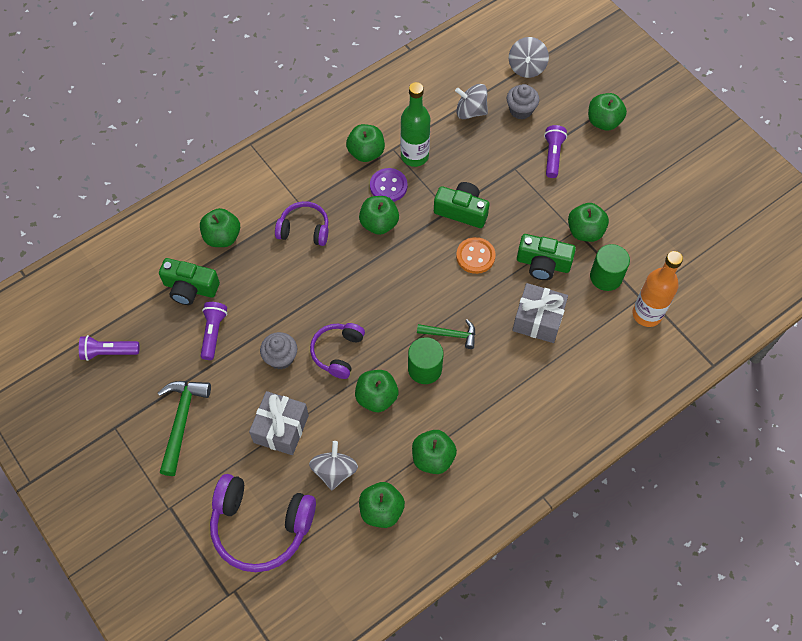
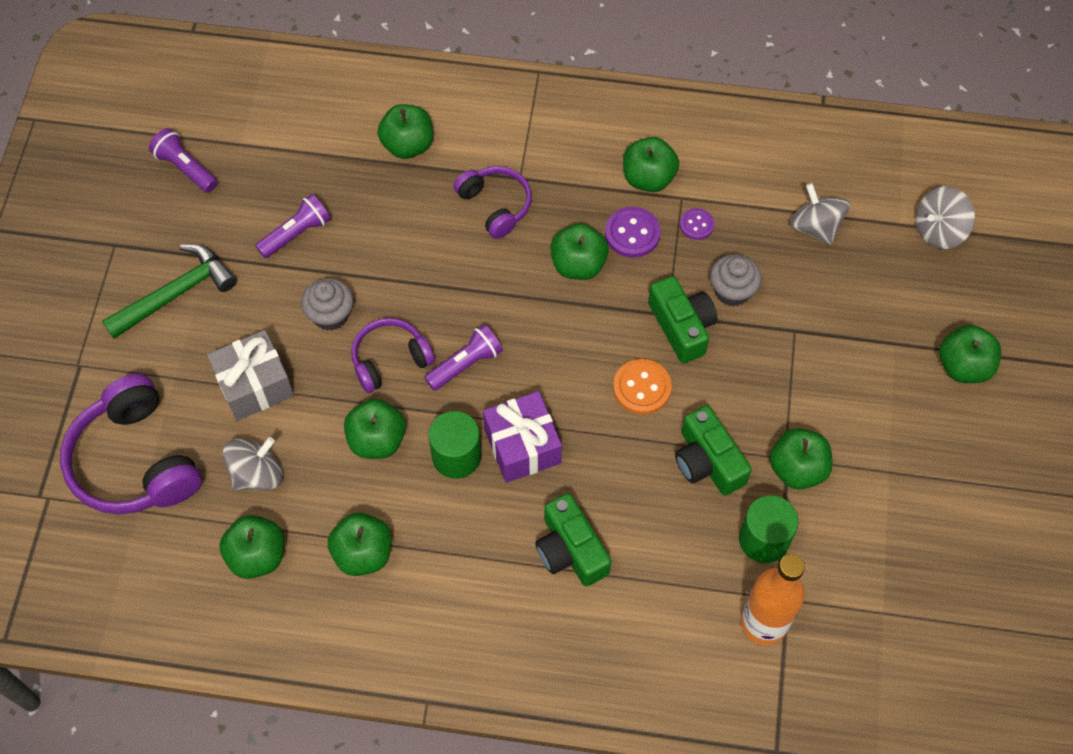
camera: 45 degrees right, 0 degrees up
(190, 288) = (323, 170): green camera -> green camera (570, 550)
(414, 156) = (696, 225): green bottle -> purple button
(451, 334) = (522, 446): green hammer -> purple gift
(521, 110) = (876, 272): grey cupcake -> grey cupcake (732, 291)
(538, 320) = (632, 516): grey gift -> none
(552, 155) = (856, 353): purple flashlight -> purple flashlight (465, 364)

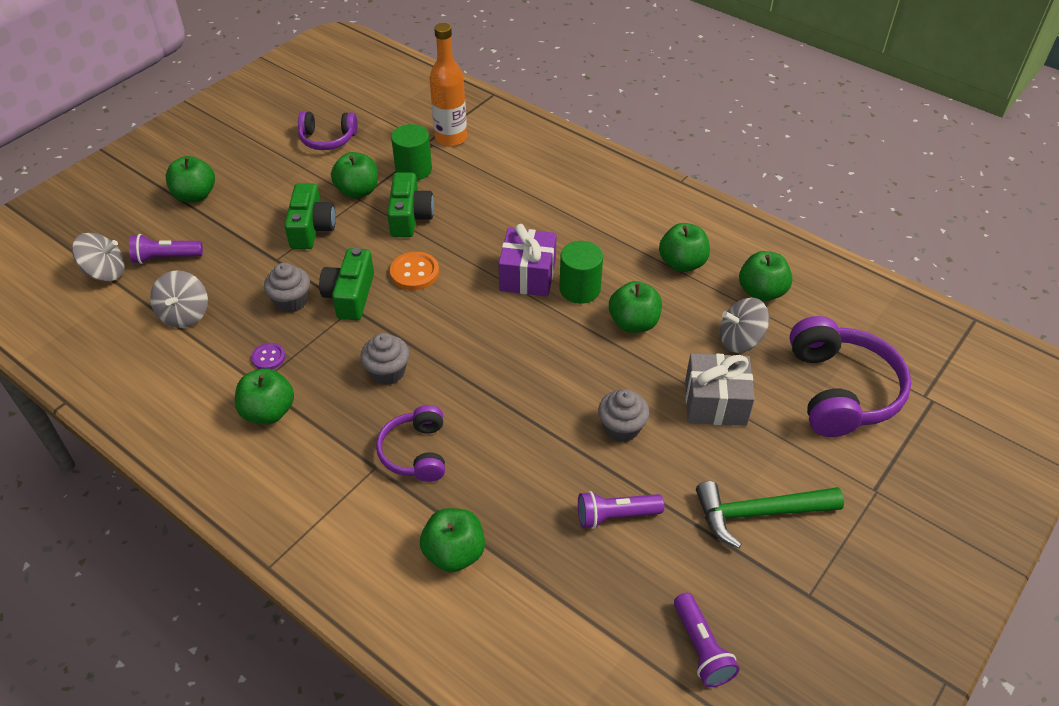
camera: 150 degrees left, 15 degrees down
(390, 360) = (590, 372): purple headphones -> purple headphones (327, 139)
(465, 364) = (532, 342): purple flashlight -> purple flashlight (166, 258)
(570, 550) = (538, 211): green camera -> green camera (311, 228)
(578, 265) = (387, 372): green apple -> grey cupcake
(632, 233) = (324, 375): purple button -> none

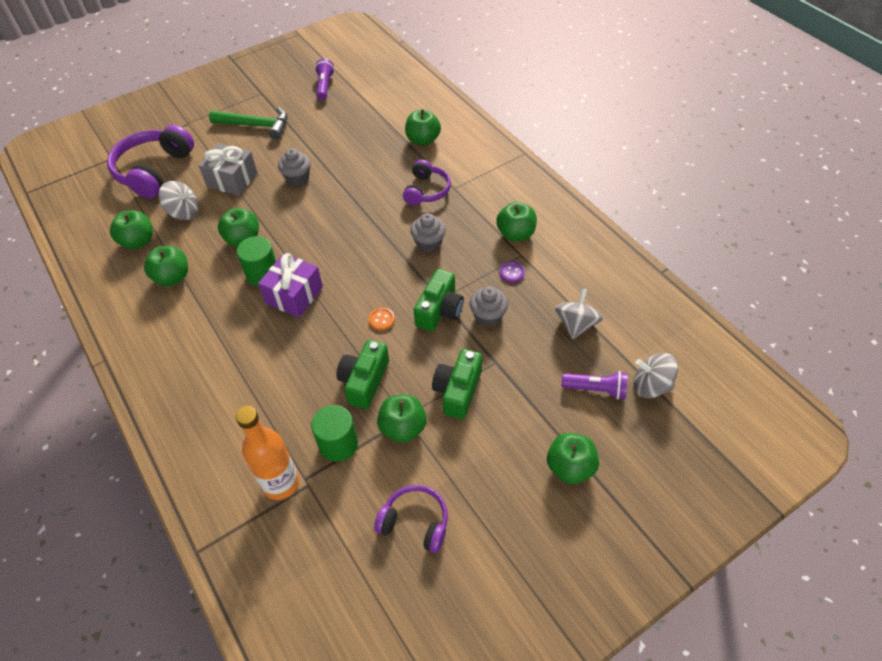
camera: 160 degrees left, 5 degrees up
(414, 272) = (381, 319): orange button -> orange button, size x0.62
(615, 516) = (330, 139): purple flashlight -> none

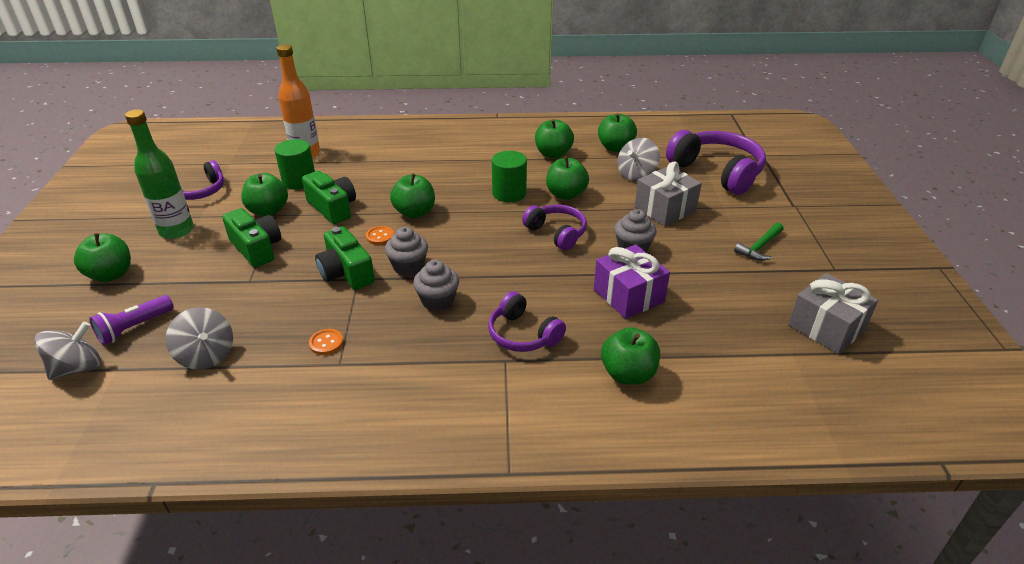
camera: 120 degrees right, 15 degrees down
(256, 125) = (760, 247): green hammer -> green hammer, size x0.62
(294, 295) = (465, 202): purple gift -> purple gift (628, 296)
(304, 221) = (556, 233): none -> purple headphones
(324, 86) = (826, 327): purple flashlight -> grey gift
(483, 477) = (176, 230): none -> green bottle
(488, 316) = (299, 299): grey cupcake -> grey cupcake (408, 267)
(511, 272) = (326, 343): purple button -> orange button
(515, 234) = (373, 376): green apple -> green apple (414, 212)

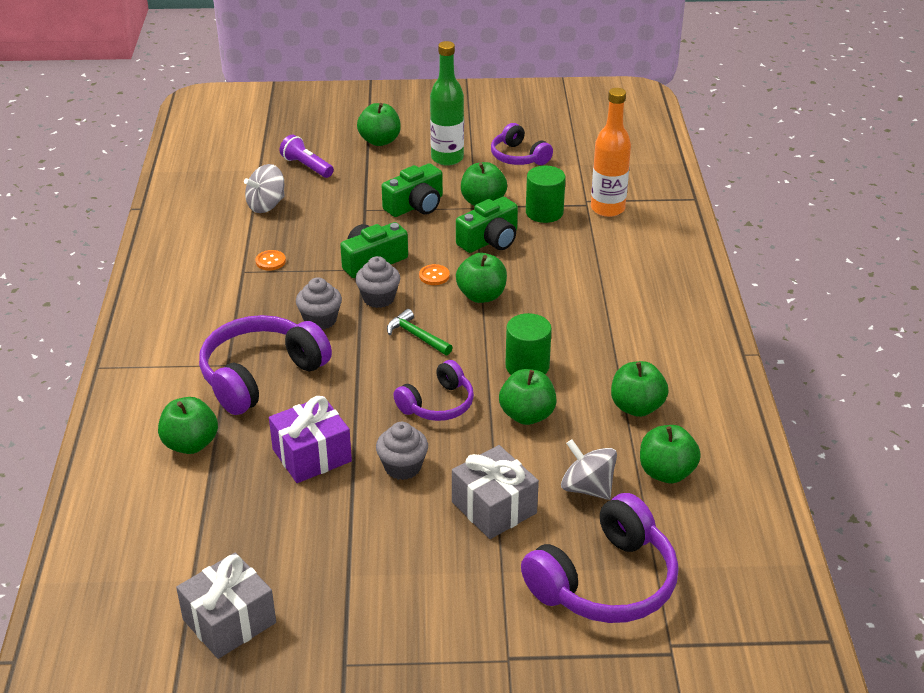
camera: 90 degrees right, 0 degrees up
(77, 368) = (263, 153): grey spinning top -> none
(523, 334) = (261, 376): purple headphones -> purple headphones, size x1.68
(760, 247) = (399, 592): green hammer -> green hammer (416, 336)

